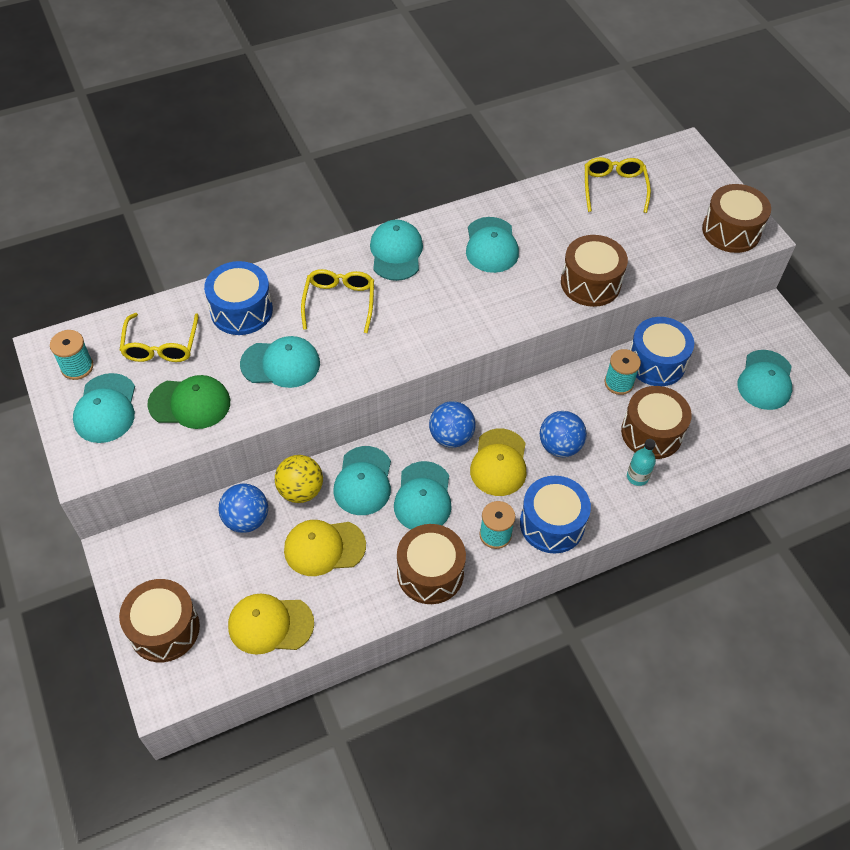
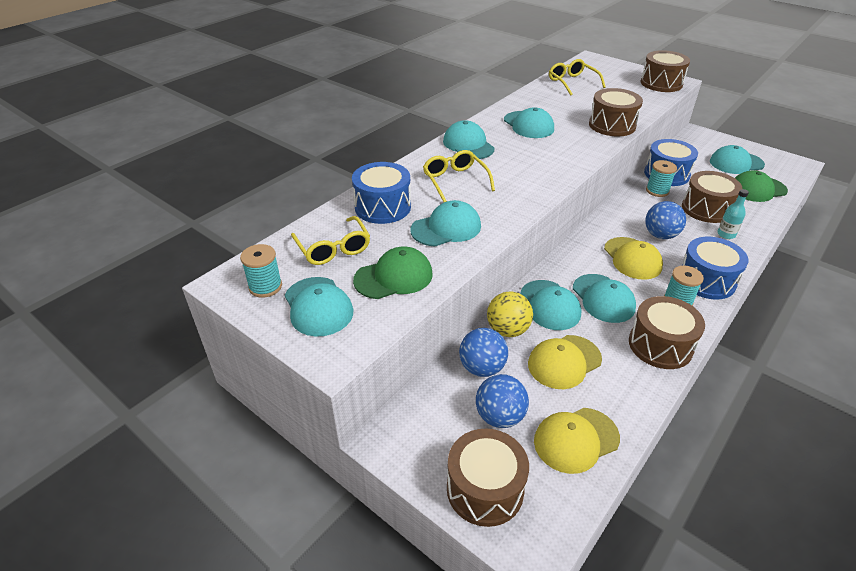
camera: 25 degrees left, 15 degrees down
(451, 436) = (584, 255): blue ball -> blue ball (499, 416)
(748, 430) = (757, 189): none -> green cap
(765, 380) = (736, 163): turquoise cap -> turquoise cap turned 90 degrees clockwise

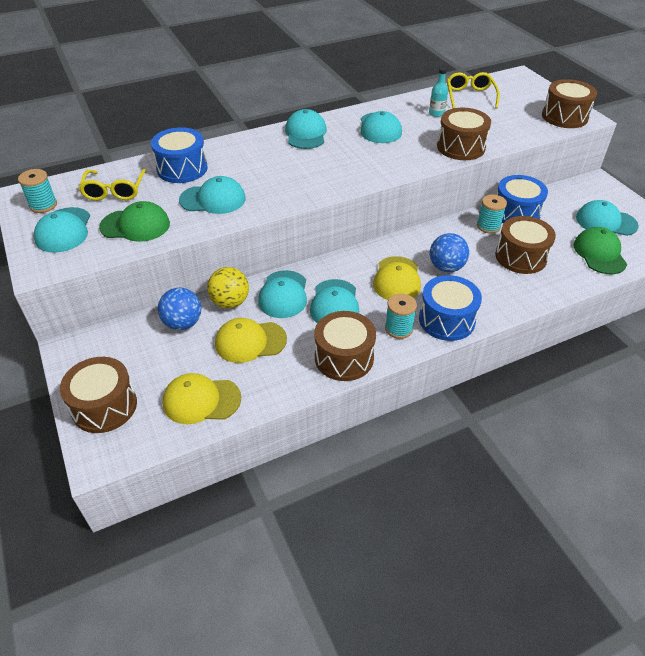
camera: 25 degrees right, 5 degrees up
(455, 181) = (261, 162): yellow glasses -> none
(499, 416) = (162, 362): blue ball -> none
(726, 234) = (514, 286): turquoise bottle -> turquoise bottle (436, 113)
(757, 189) = (599, 253): green cap -> green cap turned 75 degrees clockwise

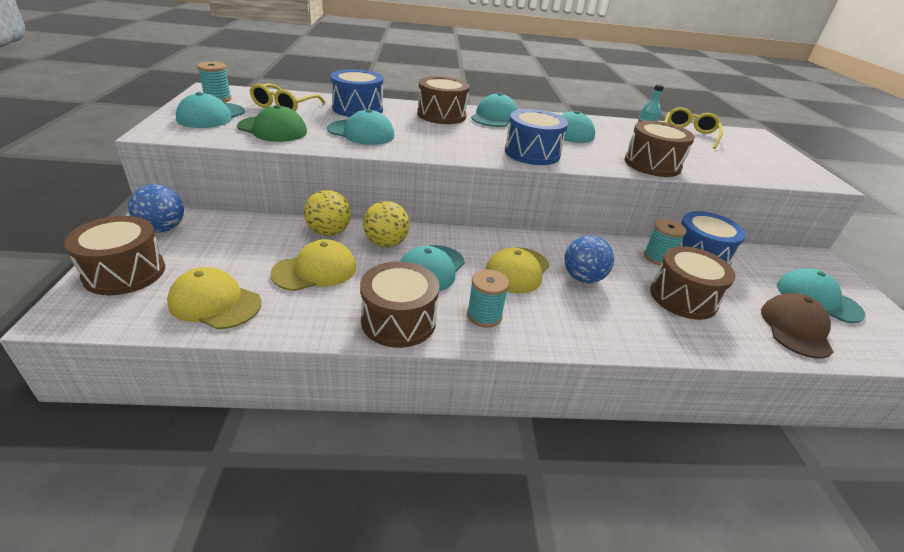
camera: 20 degrees right, 10 degrees down
(183, 323) = (269, 233): blue ball -> blue ball (163, 228)
(250, 342) = (315, 270): yellow cap -> yellow cap turned 135 degrees clockwise
(283, 294) = (386, 243): turquoise cap -> yellow ball
(446, 320) = (549, 328): blue drum -> blue drum (532, 153)
(564, 117) = (796, 173): brown drum -> brown drum (441, 115)
(599, 253) = (795, 328): green cap -> brown cap

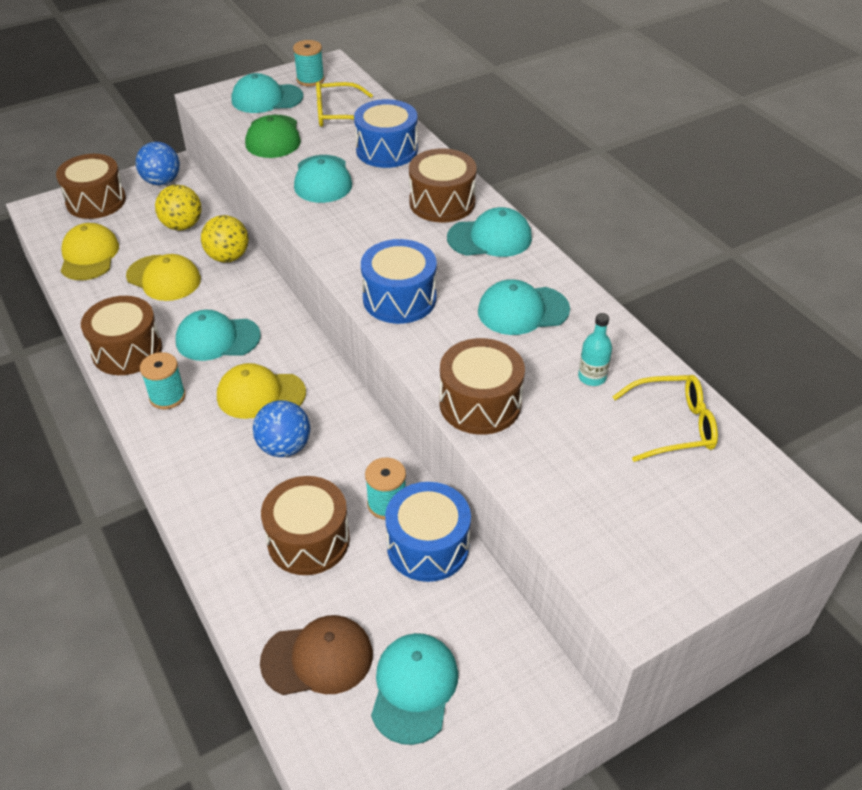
camera: 65 degrees right, 10 degrees up
(386, 243) = (238, 295): yellow ball -> yellow ball (182, 225)

